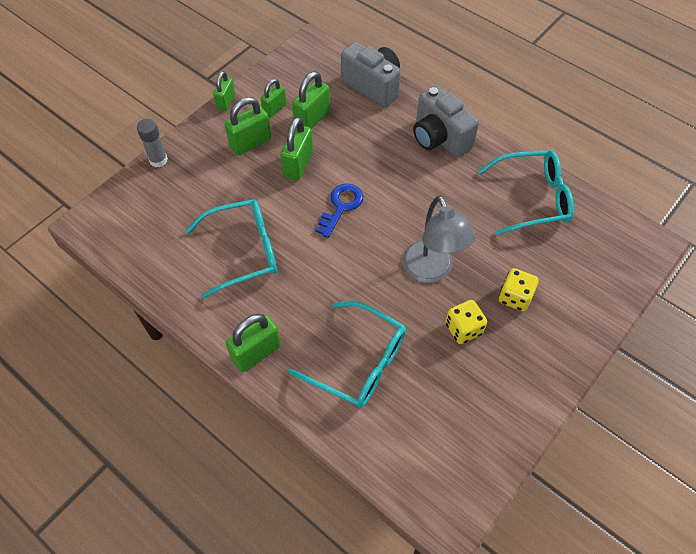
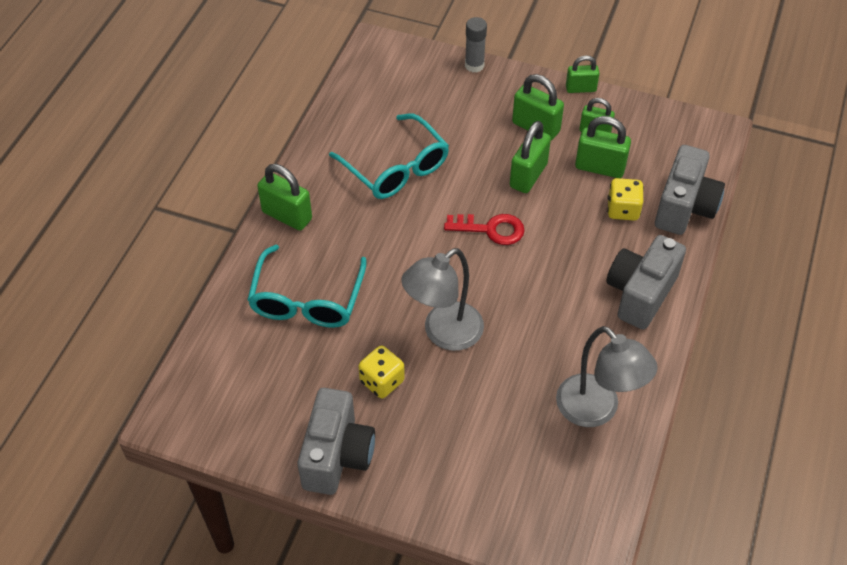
camera: 70 degrees right, 5 degrees down
(298, 165) = (528, 176): green padlock -> green padlock turned 60 degrees counterclockwise
(341, 207) = (491, 229): blue key -> red key
(515, 297) = (444, 422): yellow dice -> yellow dice (623, 210)
(526, 383) = (337, 455): none -> grey camera
(531, 198) = (596, 410): turquoise glasses -> grey lamp

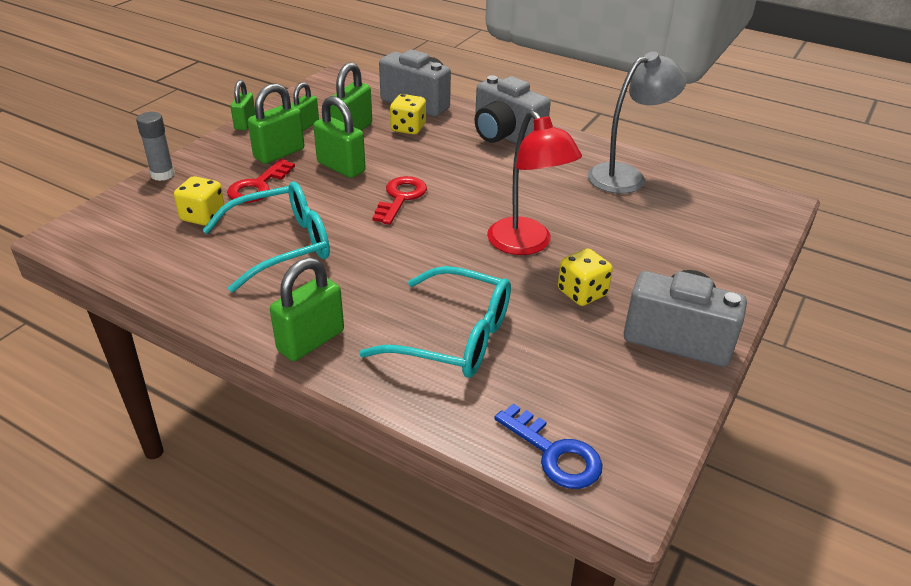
camera: 80 degrees left, 15 degrees down
(198, 375) = (554, 453): none -> blue key
(422, 109) = (203, 216): none -> yellow dice
(443, 333) = (526, 244): grey lamp -> red lamp
(477, 129) = (258, 186): none -> red key

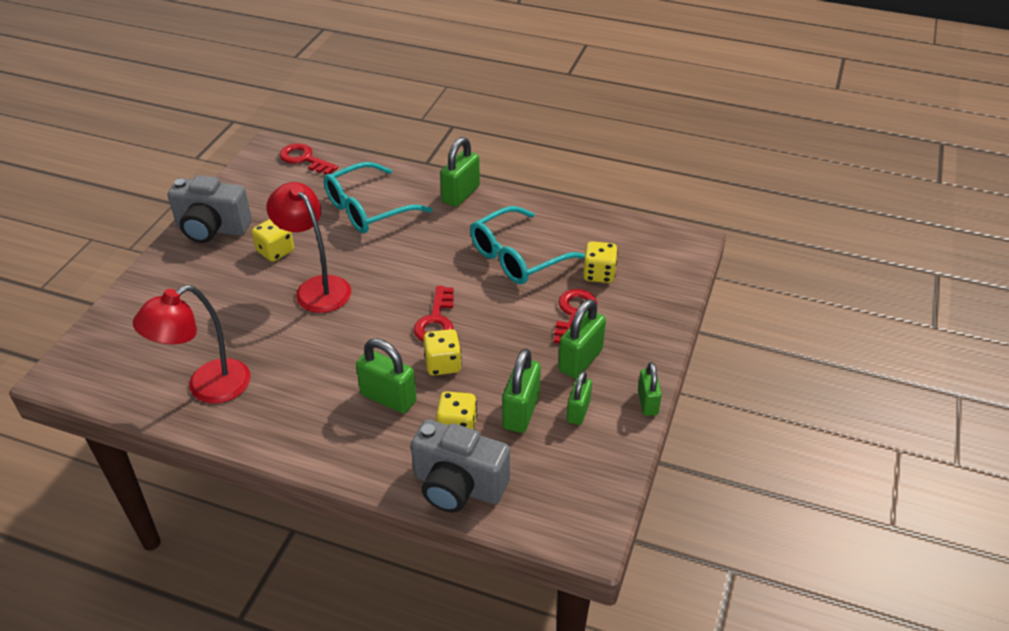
camera: 170 degrees right, 5 degrees up
(163, 174) = (671, 313): grey glue stick -> none
(341, 167) = (508, 351): green padlock -> green padlock (388, 398)
(406, 166) = (443, 364): none -> yellow dice
(452, 337) = (369, 209): turquoise glasses -> turquoise glasses turned 45 degrees counterclockwise
(505, 136) = (339, 433): grey camera -> none
(554, 453) = (304, 159): blue key -> red key
(626, 176) = (207, 388): grey lamp -> red lamp

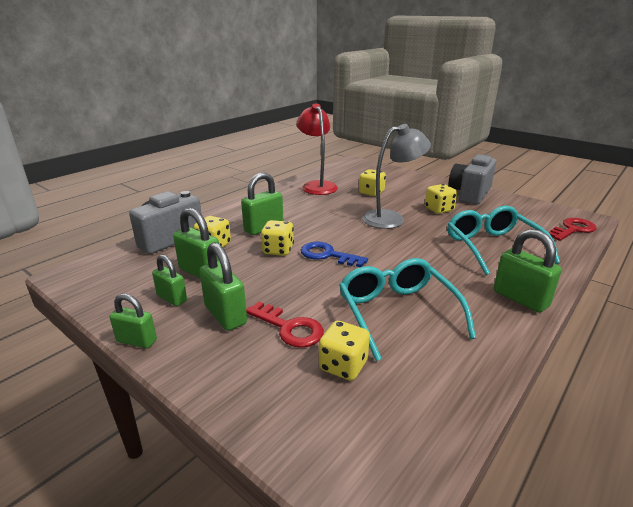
camera: 110 degrees right, 15 degrees down
(227, 320) = (371, 193): none -> yellow dice
(317, 287) = (391, 218): red lamp -> grey lamp
(436, 321) = (327, 255): red key -> blue key

